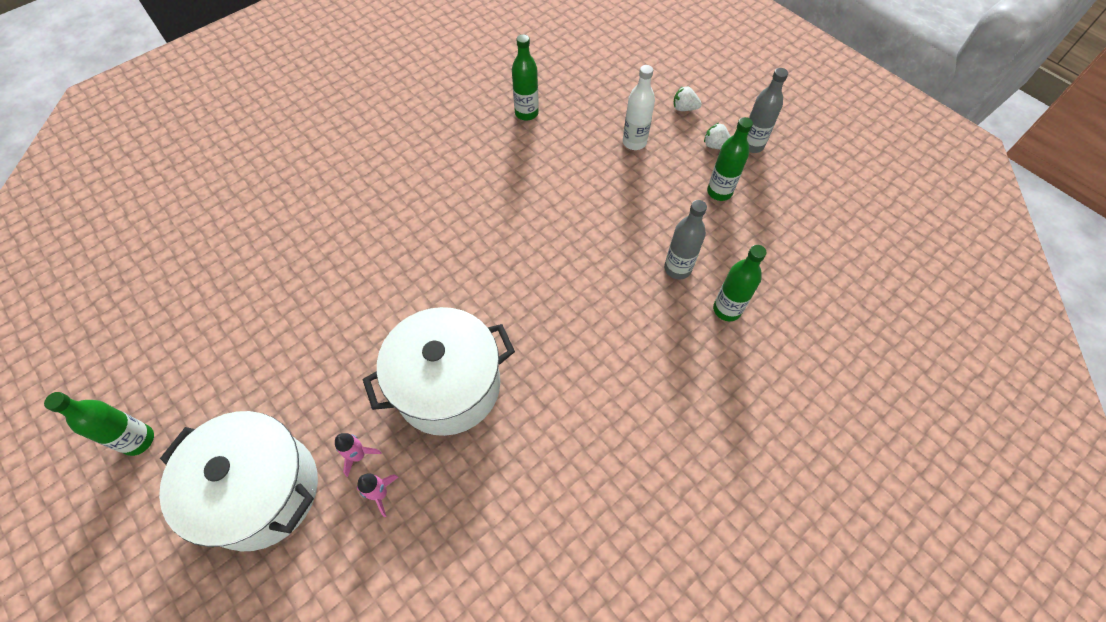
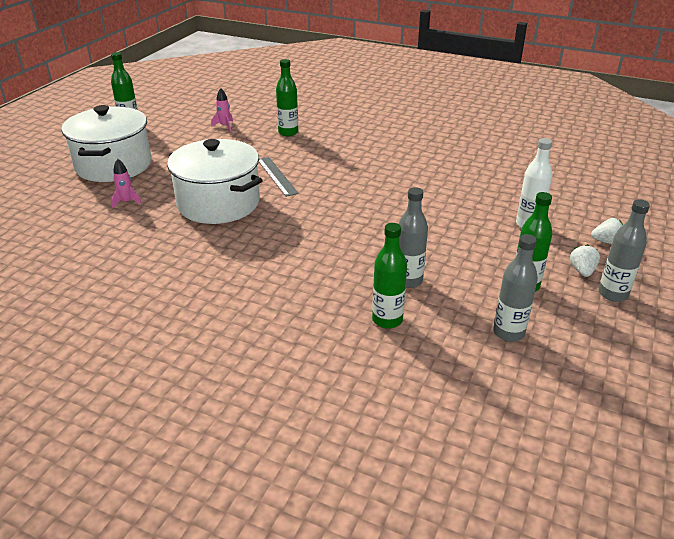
camera: 65 degrees right, 25 degrees down
(358, 455) = (150, 187): pink rocket -> pink rocket (224, 126)
(421, 304) = (277, 176): none -> grey ruler
(526, 113) = (495, 168): green bottle -> green bottle (288, 132)
(684, 108) = (606, 242): white strawberry -> white strawberry turned 105 degrees clockwise
(773, 234) = (508, 333): none -> grey bottle

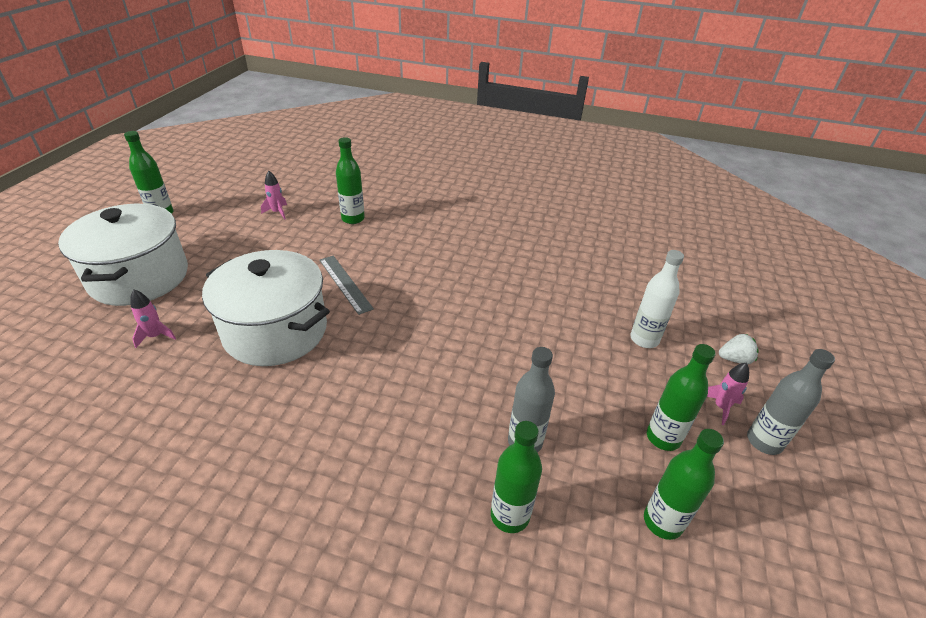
camera: 10 degrees left, 5 degrees up
(508, 333) = (662, 522): grey bottle -> green bottle
(582, 271) = (720, 407): white strawberry -> pink rocket

